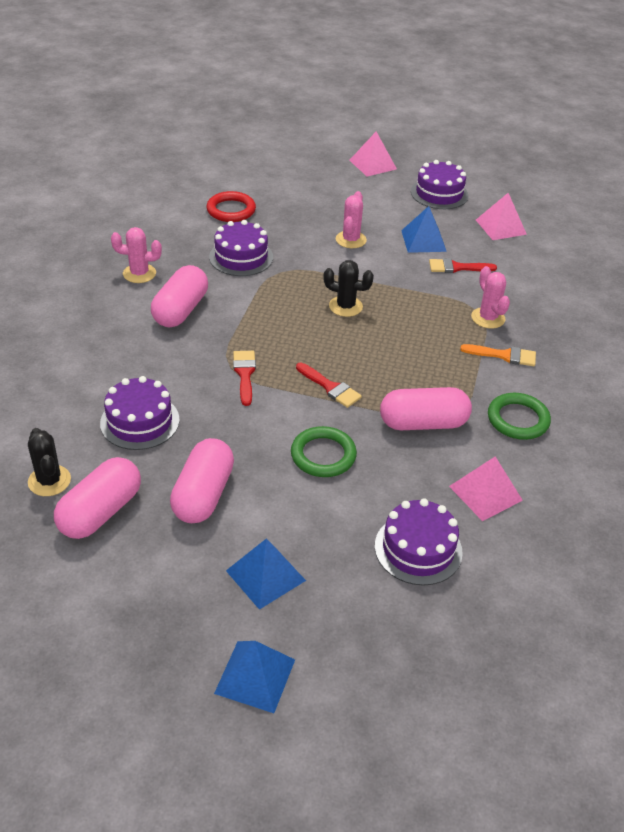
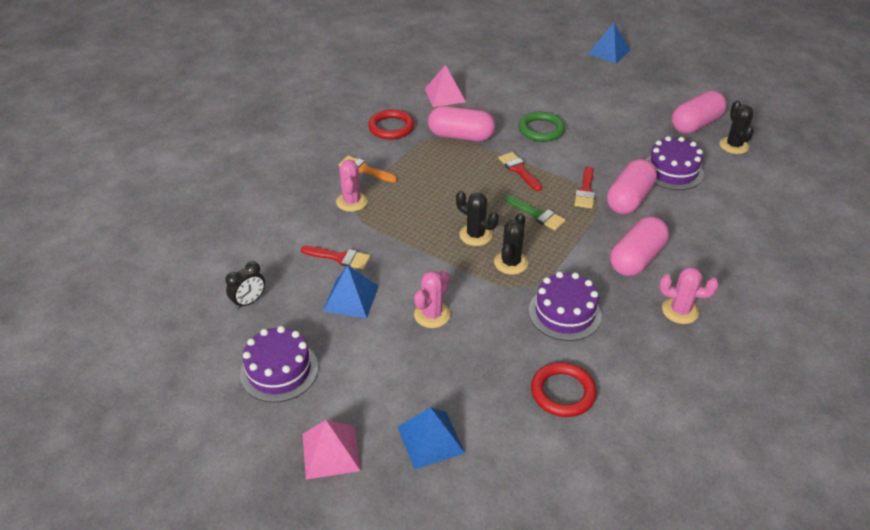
camera: 160 degrees left, 0 degrees up
(203, 494) = (628, 122): pink capsule -> pink capsule (629, 199)
(265, 575) = (595, 83): blue pyramid -> blue pyramid (430, 439)
(291, 337) = (537, 214): none -> green brush
(301, 287) = (511, 263): none -> black cactus
(418, 549) = (502, 79): purple cake -> none
(500, 227) = (249, 301): pink pyramid -> black clock
(518, 419) = (391, 127): green ring -> red ring

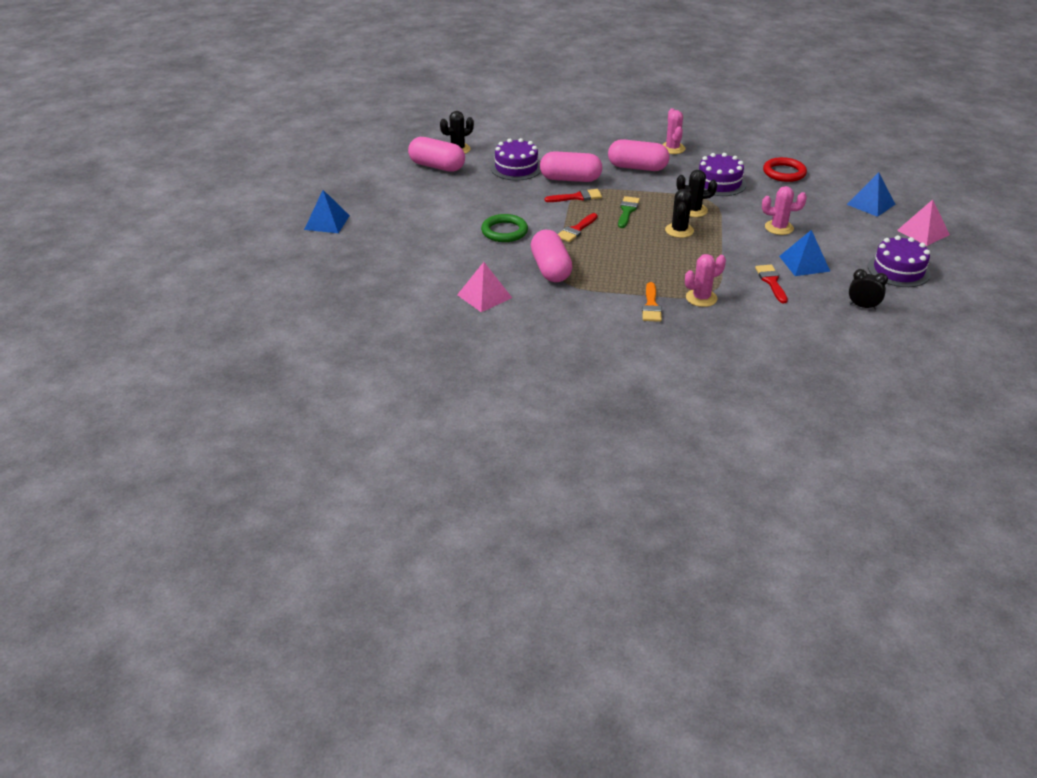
camera: 115 degrees left, 5 degrees down
(391, 127) = (570, 311): red ring -> none

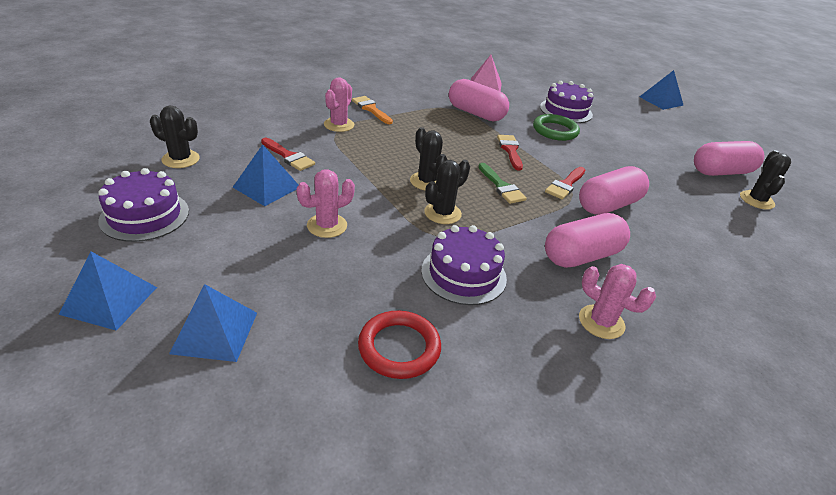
camera: 135 degrees right, 0 degrees up
(516, 168) = (672, 199): purple cake -> purple cake (566, 111)
(863, 306) = (181, 159): black clock -> black cactus
(923, 232) = (109, 300): pink pyramid -> blue pyramid

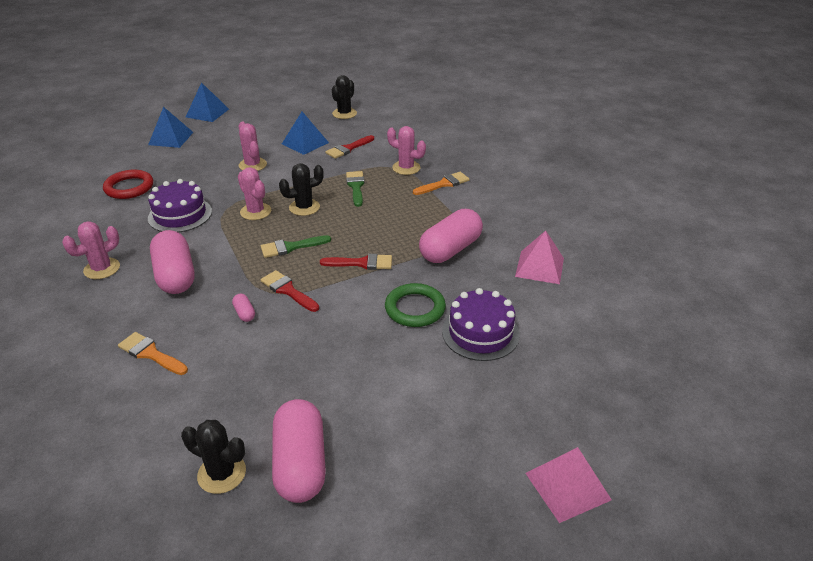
camera: 100 degrees right, 0 degrees up
(145, 215) = (278, 111): purple cake -> none
(379, 152) = (356, 186): none -> green brush
(442, 213) = (255, 212): black cactus -> pink cactus
(608, 205) = (244, 313): pink capsule -> pink capsule, size x0.41
(661, 101) = (568, 486): blue pyramid -> pink pyramid
(691, 252) = (150, 353): none -> orange brush

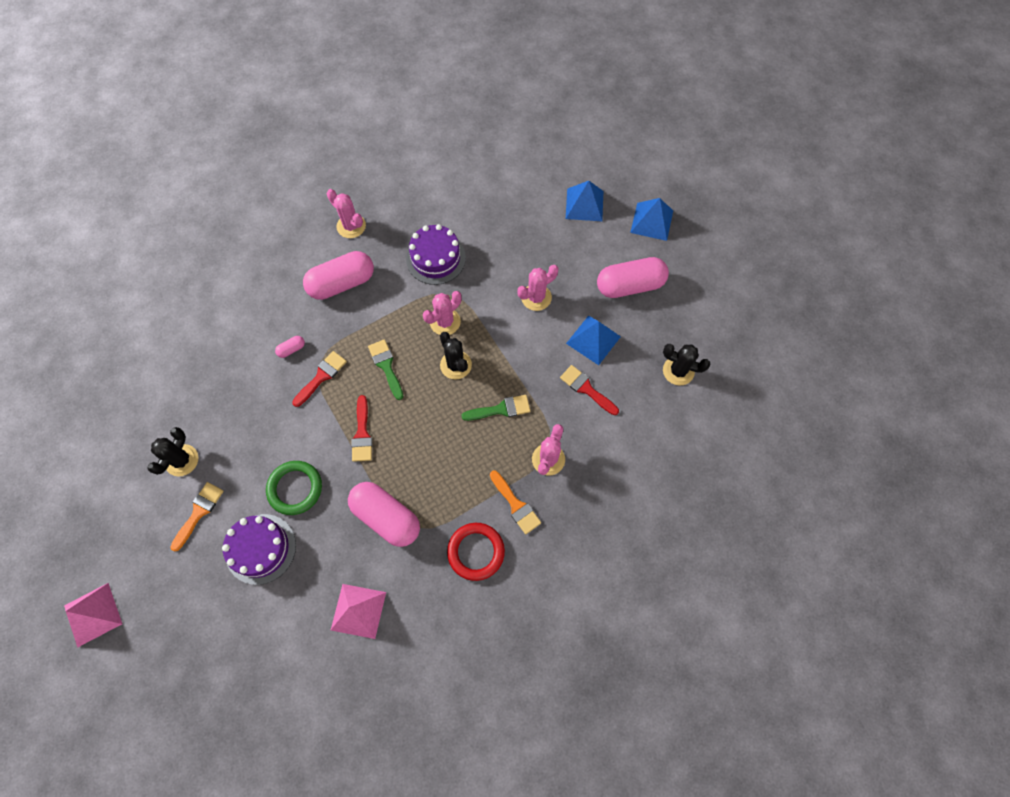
camera: 85 degrees right, 30 degrees up
(129, 187) = (480, 201): red ring -> red ring (476, 552)
(150, 353) = (247, 296): orange brush -> orange brush (199, 512)
(222, 473) = (130, 375): black cactus -> black cactus (182, 460)
(300, 464) = (133, 423): pink capsule -> pink capsule (630, 285)

